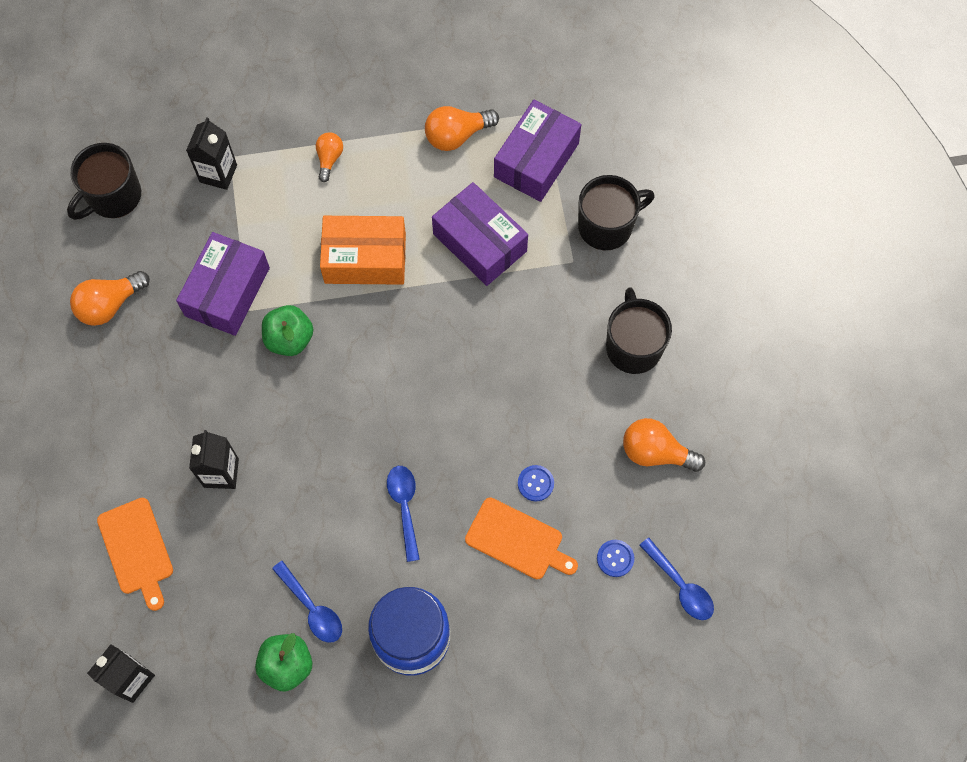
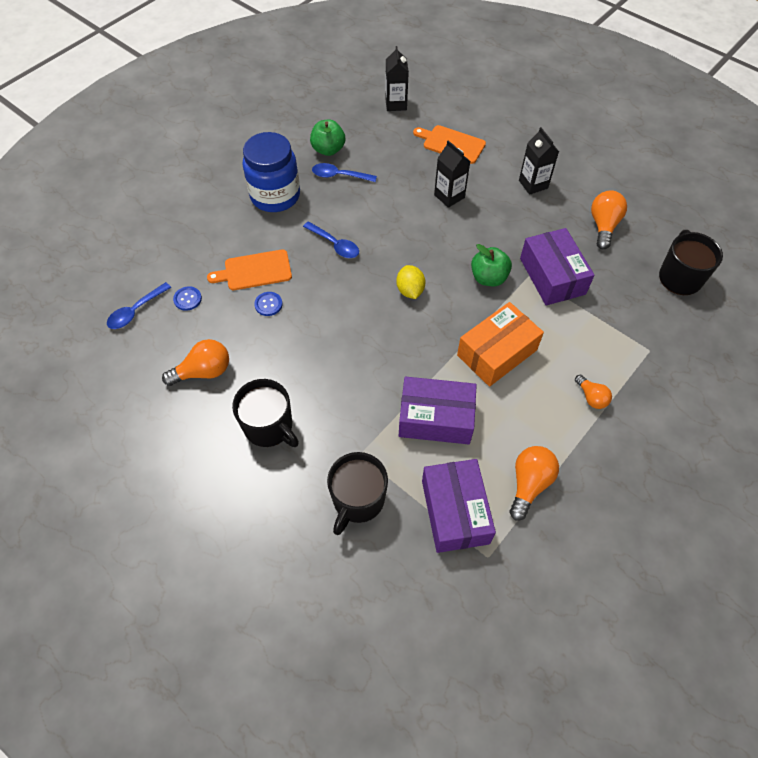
camera: 140 degrees right, 10 degrees down
(218, 173) = (643, 335): black carton -> black carton (533, 184)
(380, 386) = (410, 290): none -> yellow lemon
(680, 586) = (135, 311): blue spoon -> blue spoon turned 60 degrees counterclockwise

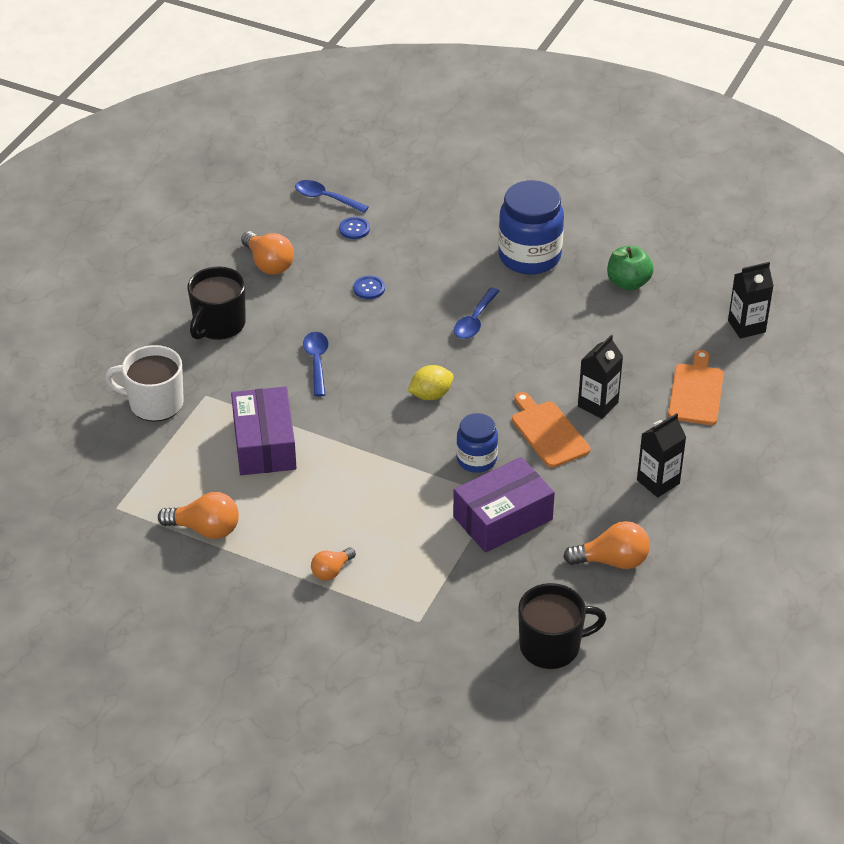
camera: 75 degrees right, 15 degrees down
(254, 271) = (411, 267): orange cutting board -> orange cutting board (548, 432)
(339, 176) = (587, 301): blue spoon -> blue spoon (317, 362)
(358, 500) = (155, 403): black mug -> white mug
(455, 511) = (159, 476): purple box -> none
(488, 278) = (476, 459): green apple -> blue jar
(497, 352) = (367, 481): orange box -> none

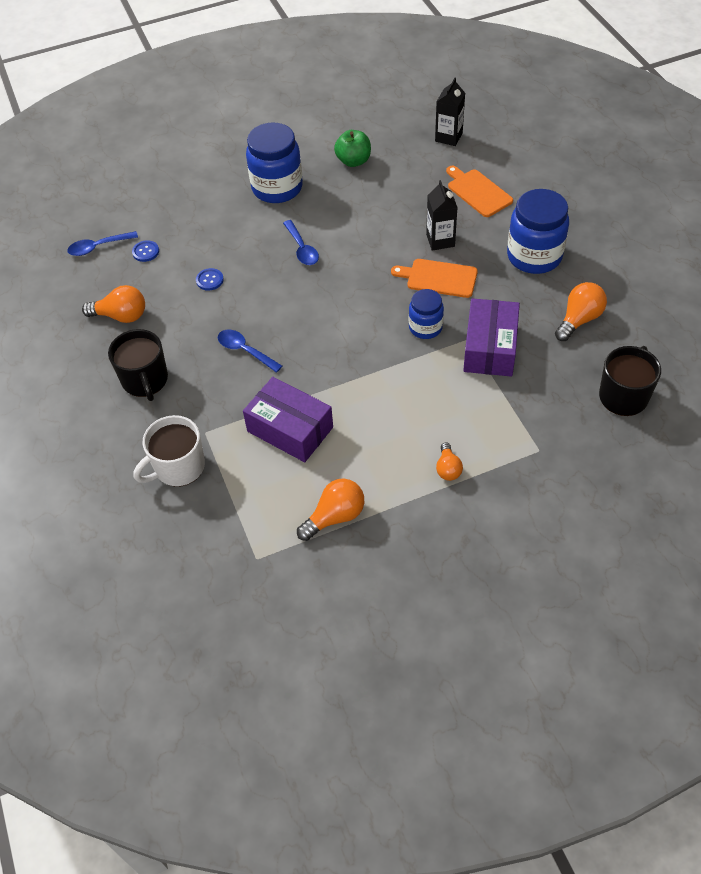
camera: 45 degrees left, 10 degrees up
(431, 395) = (343, 312): yellow lemon -> none
(658, 482) = (534, 256): black carton -> blue jar

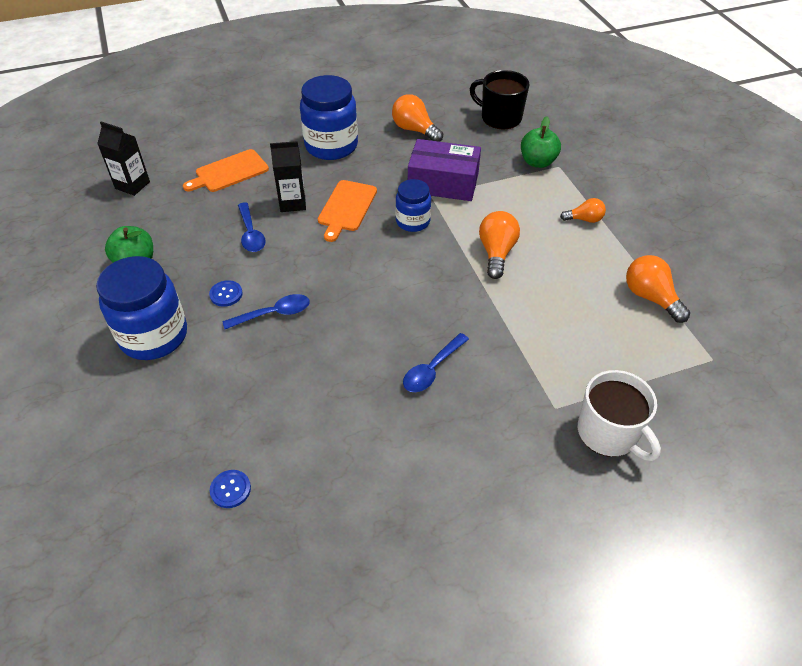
camera: 90 degrees left, 5 degrees down
(98, 247) = (200, 560): blue spoon -> blue spoon (251, 234)
(121, 316) = (354, 515): orange light bulb -> orange light bulb (496, 253)
(145, 380) = (475, 477): black mug -> none
(209, 280) = (306, 408): blue button -> blue button (226, 294)
(290, 429) = (546, 330): purple box -> none
(543, 430) = (537, 162): none -> green apple

